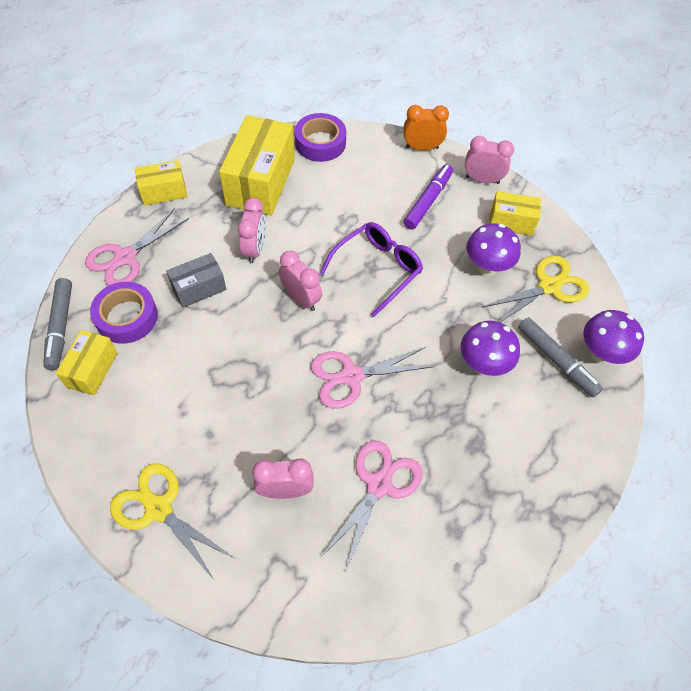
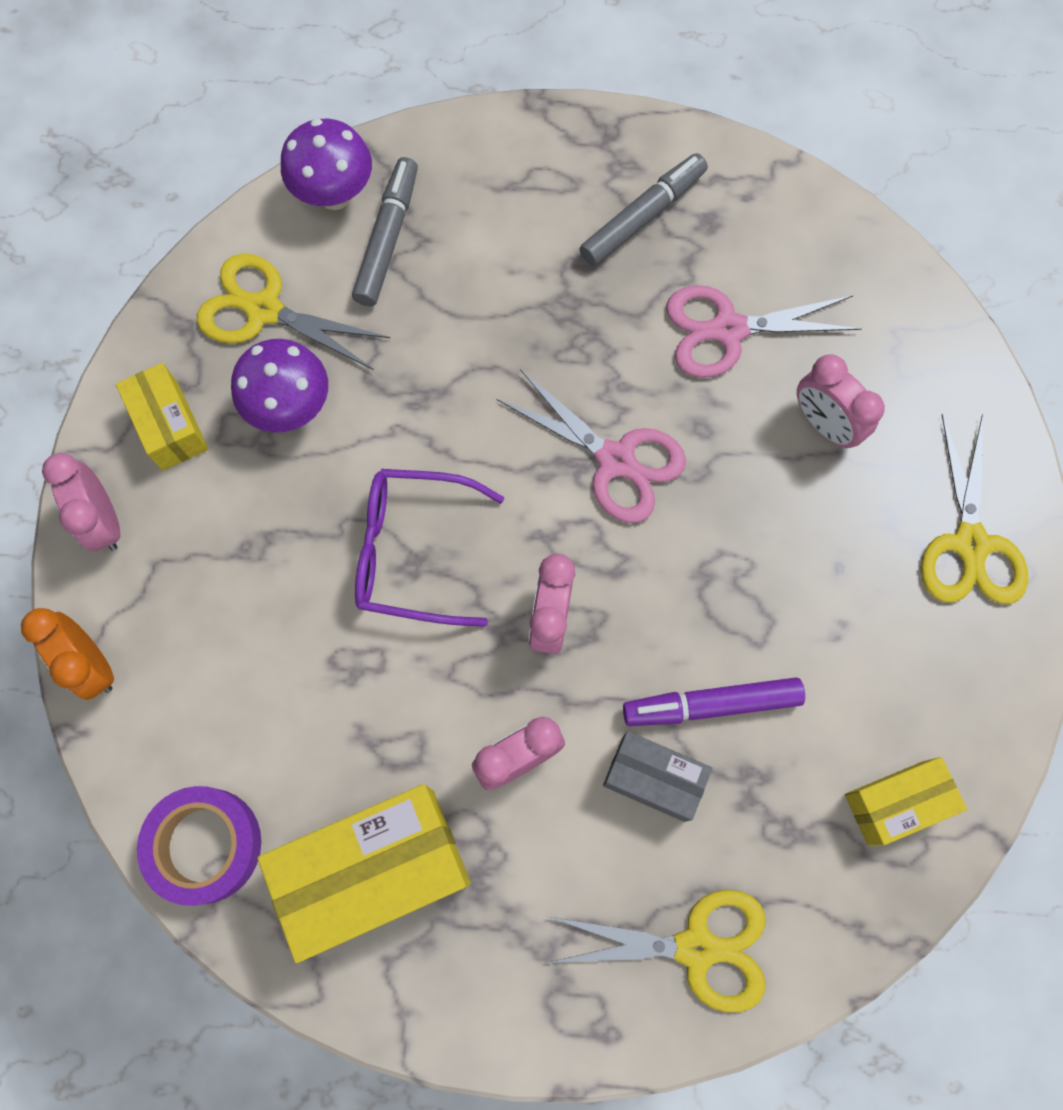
camera: 125 degrees left, 15 degrees up
(60, 327) = (881, 919): grey marker -> grey marker (642, 216)
(125, 258) = (696, 948): pink scissors -> yellow scissors
(127, 317) = (785, 838): purple tape -> none
(164, 192) = (524, 1019): yellow box -> none
(428, 201) = (215, 572): purple marker -> purple marker (711, 704)
(483, 365) = (465, 317): purple mushroom -> none

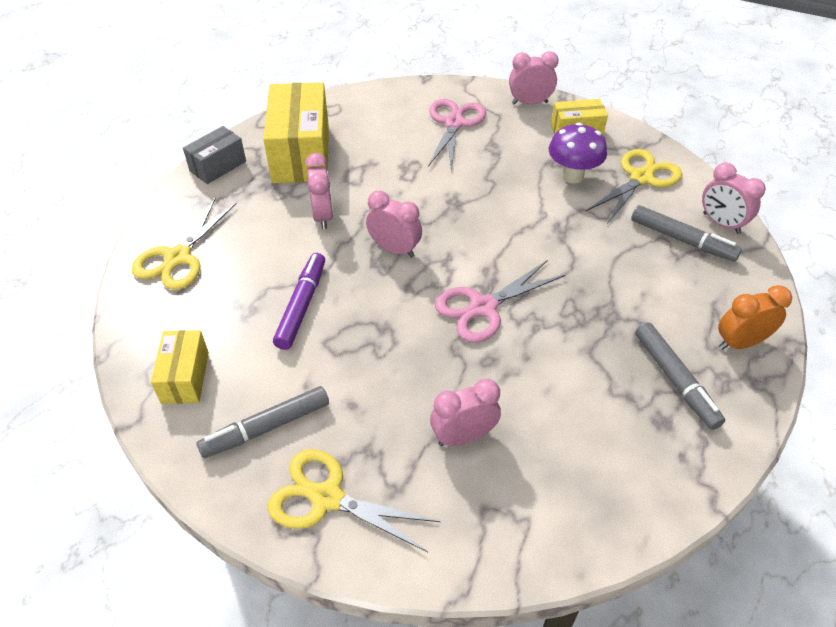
camera: 110 degrees right, 25 degrees down
(92, 664) = (456, 88): orange clock -> orange clock (740, 343)
(205, 845) = (349, 106): purple tape -> none
(334, 194) = (721, 223): purple mushroom -> pink clock
(413, 551) = (462, 203): purple glasses -> none
(653, 779) = (276, 267): grey box -> grey box (218, 166)
(727, 330) = (562, 402): pink scissors -> pink scissors (454, 123)
(917, 656) = (266, 428): none -> grey marker

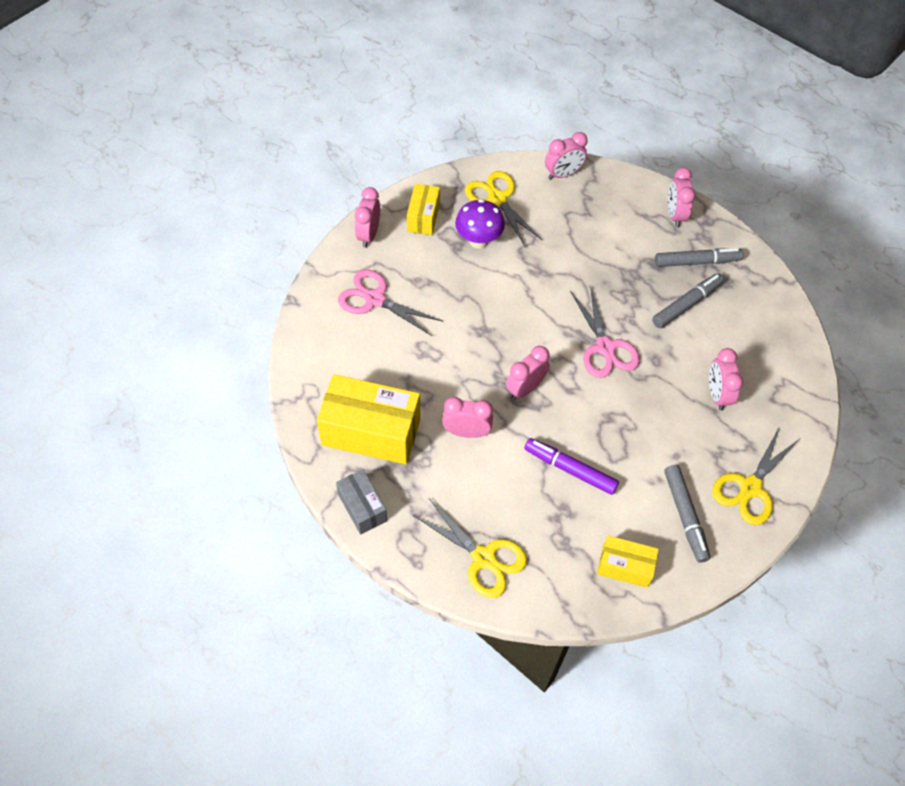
camera: 75 degrees left, 10 degrees up
(682, 240) = (572, 203): grey marker -> grey marker (686, 304)
(740, 343) = (674, 215): orange clock -> pink clock

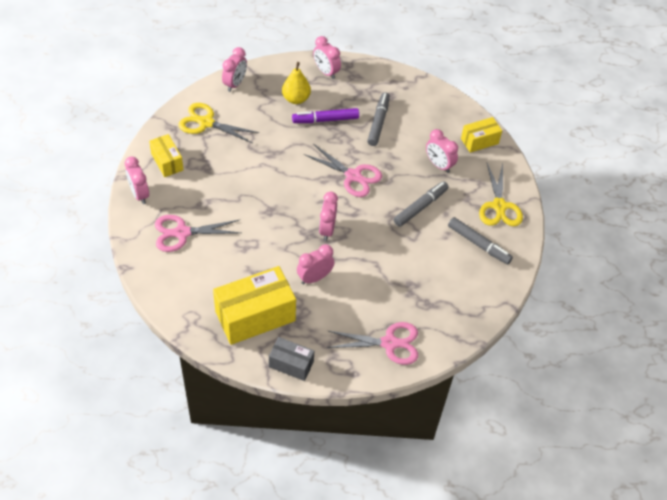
camera: 40 degrees left, 5 degrees down
(478, 241) = (217, 156): purple mushroom -> none
(484, 558) = (389, 343): yellow scissors -> pink scissors
(570, 469) = (394, 260): purple marker -> purple marker (325, 120)
(615, 226) = (296, 99): none -> yellow pear
(624, 566) = (471, 294): yellow box -> yellow box (479, 141)
(697, 262) = (363, 93): grey marker -> grey marker (420, 207)

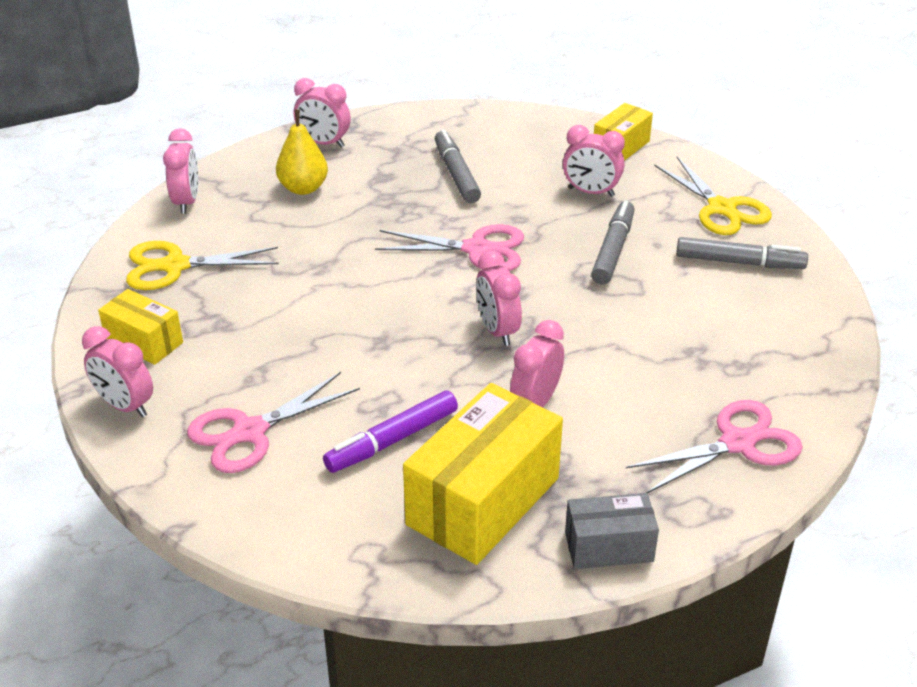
camera: 25 degrees left, 15 degrees down
(325, 120) = (372, 197): purple marker -> purple marker (392, 440)

